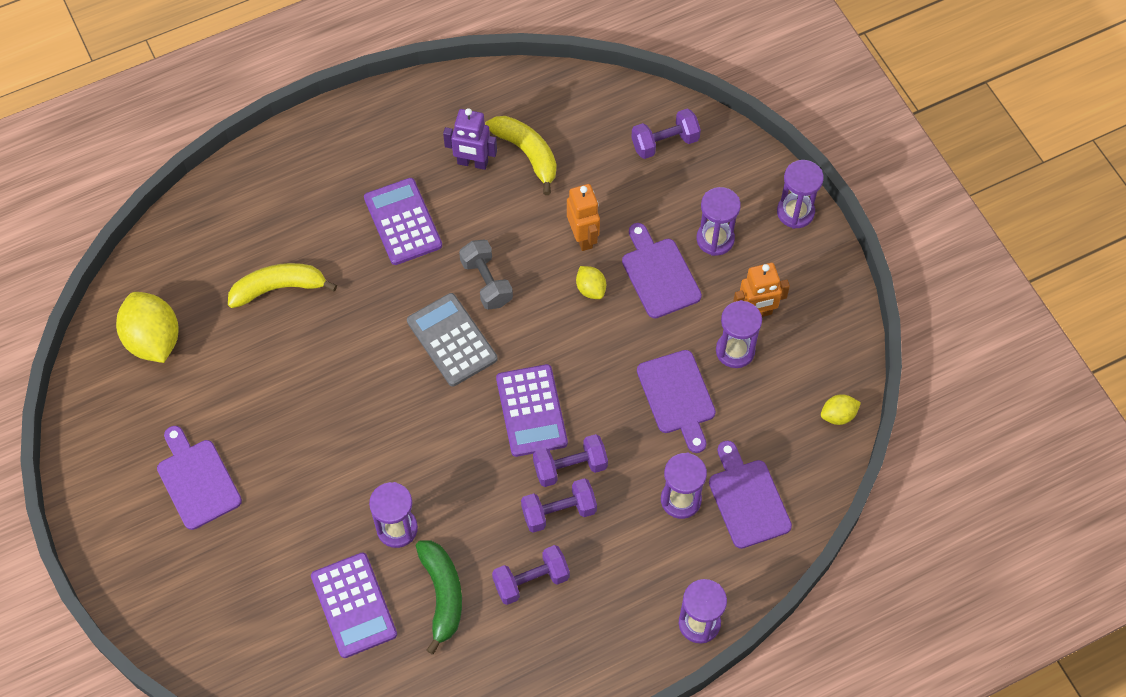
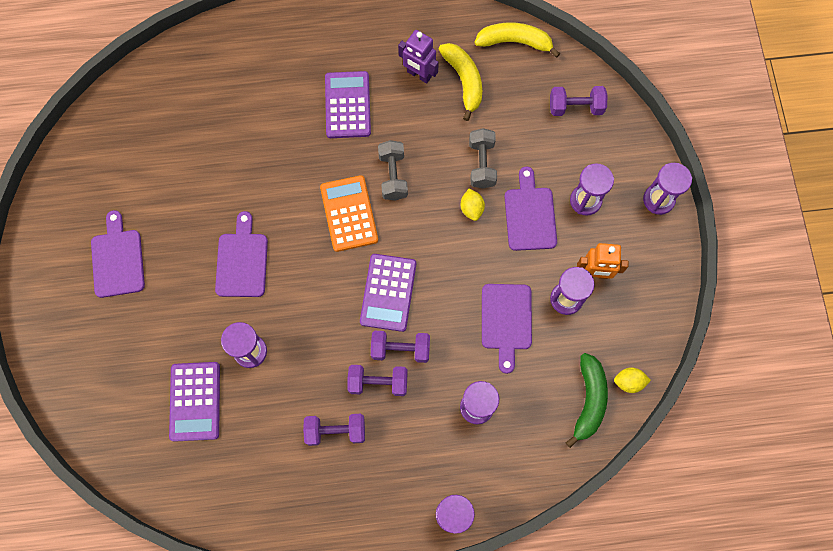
camera: 20 degrees right, 10 degrees up
(153, 340) = (127, 137): yellow lemon -> none
(279, 288) = (234, 127): yellow banana -> yellow banana (515, 42)
(442, 595) = (264, 417): green banana -> green banana (588, 400)
(452, 340) = (349, 213): grey calculator -> orange calculator
(583, 237) = (481, 164): orange robot -> grey dumbbell
(747, 499) = (529, 426): purple cutting board -> purple cutting board (242, 261)

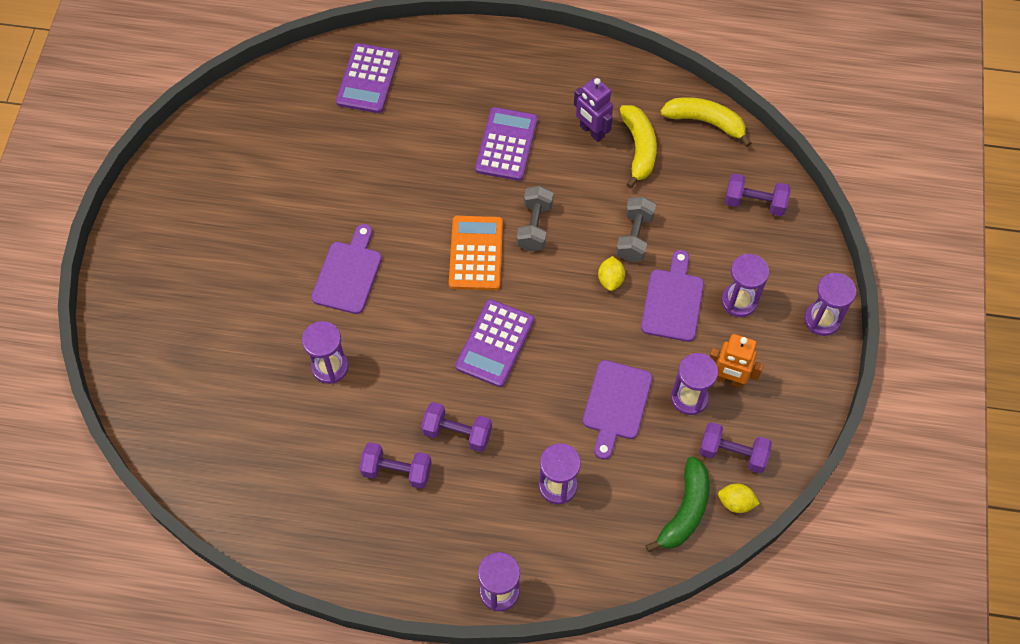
camera: 15 degrees right, 10 degrees down
(117, 259) = (219, 241): purple cutting board -> none
(195, 401) = (256, 402): purple calculator -> purple calculator (368, 79)
(400, 349) = (491, 405): purple dumbbell -> purple dumbbell (732, 453)

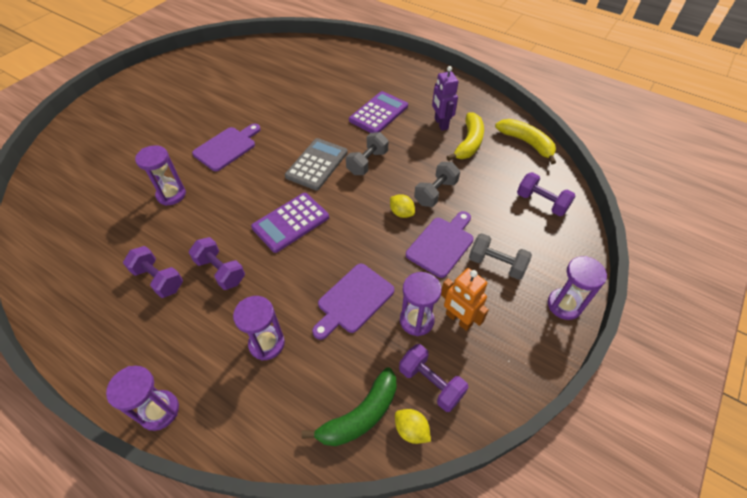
camera: 25 degrees right, 10 degrees down
(368, 79) = (317, 58): purple calculator -> none
(476, 253) = (317, 164): orange calculator -> grey calculator
(610, 279) = (401, 213): yellow lemon -> yellow lemon turned 75 degrees counterclockwise
(739, 301) = (496, 264): purple hourglass -> grey dumbbell

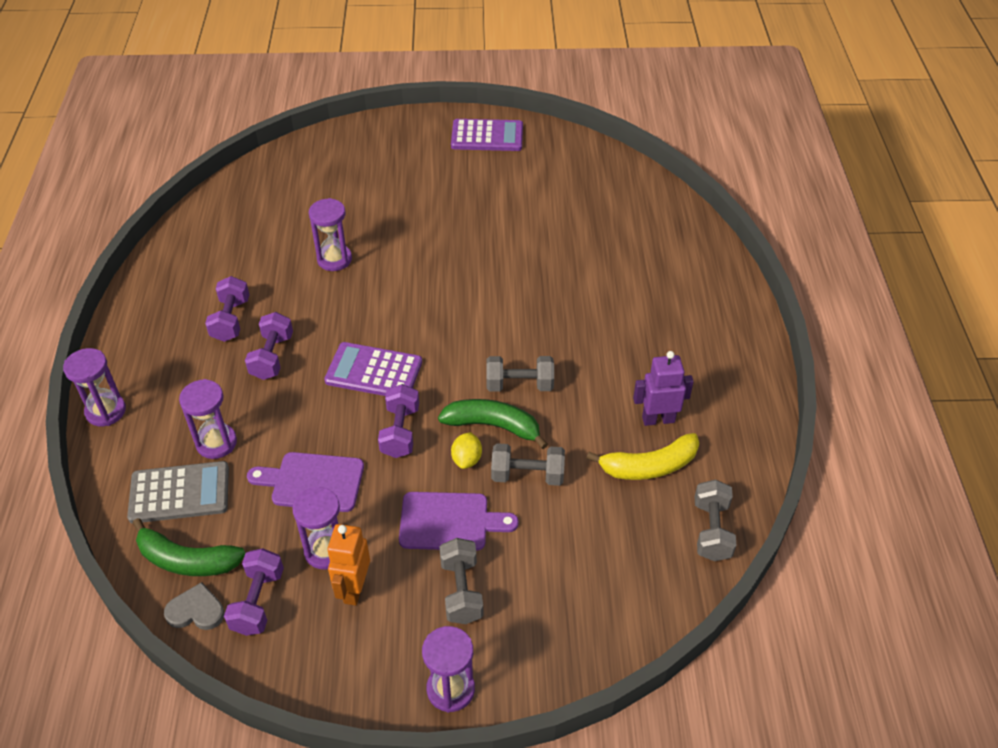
camera: 55 degrees right, 5 degrees down
(227, 147) = (434, 256): purple cutting board -> none
(317, 164) = (476, 343): grey calculator -> grey calculator (179, 493)
(378, 113) = (616, 348): purple calculator -> purple calculator (487, 136)
(387, 189) = (493, 426): none -> green banana
(411, 430) = (196, 610): yellow lemon -> grey heart
(441, 124) = (658, 419): purple robot -> purple robot turned 45 degrees clockwise
(526, 143) = (711, 530): yellow banana -> grey dumbbell
(541, 202) = (607, 596): purple dumbbell -> purple dumbbell (400, 432)

